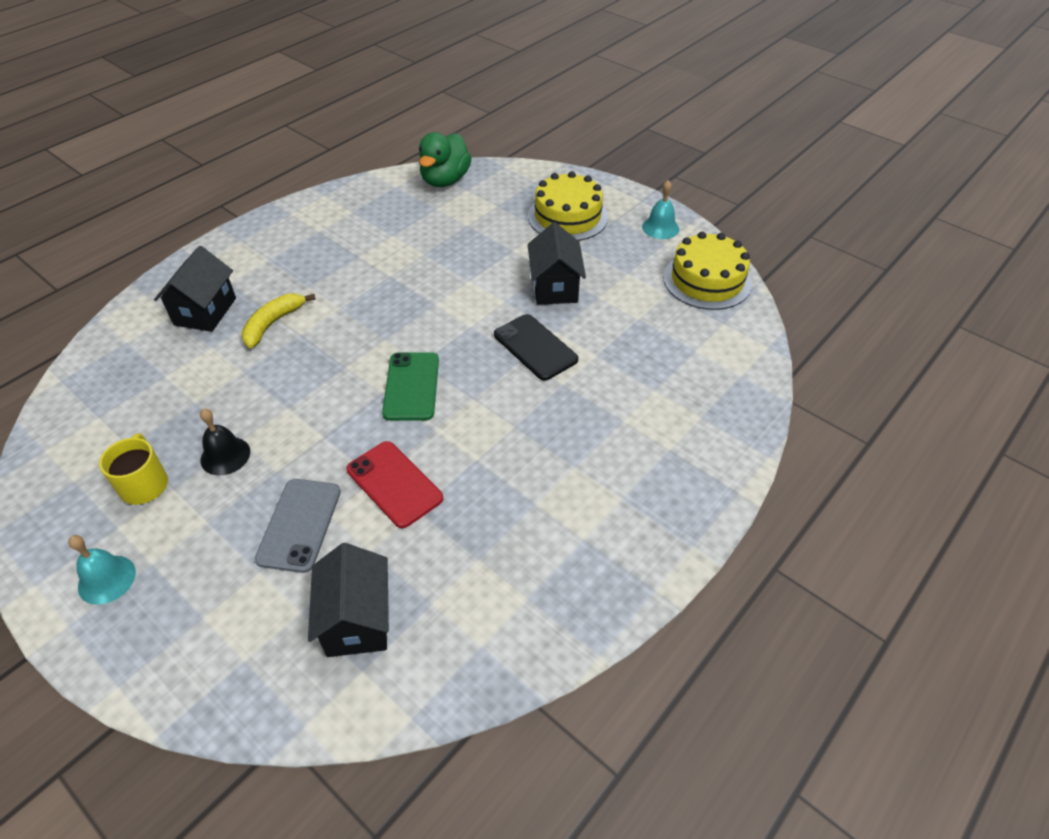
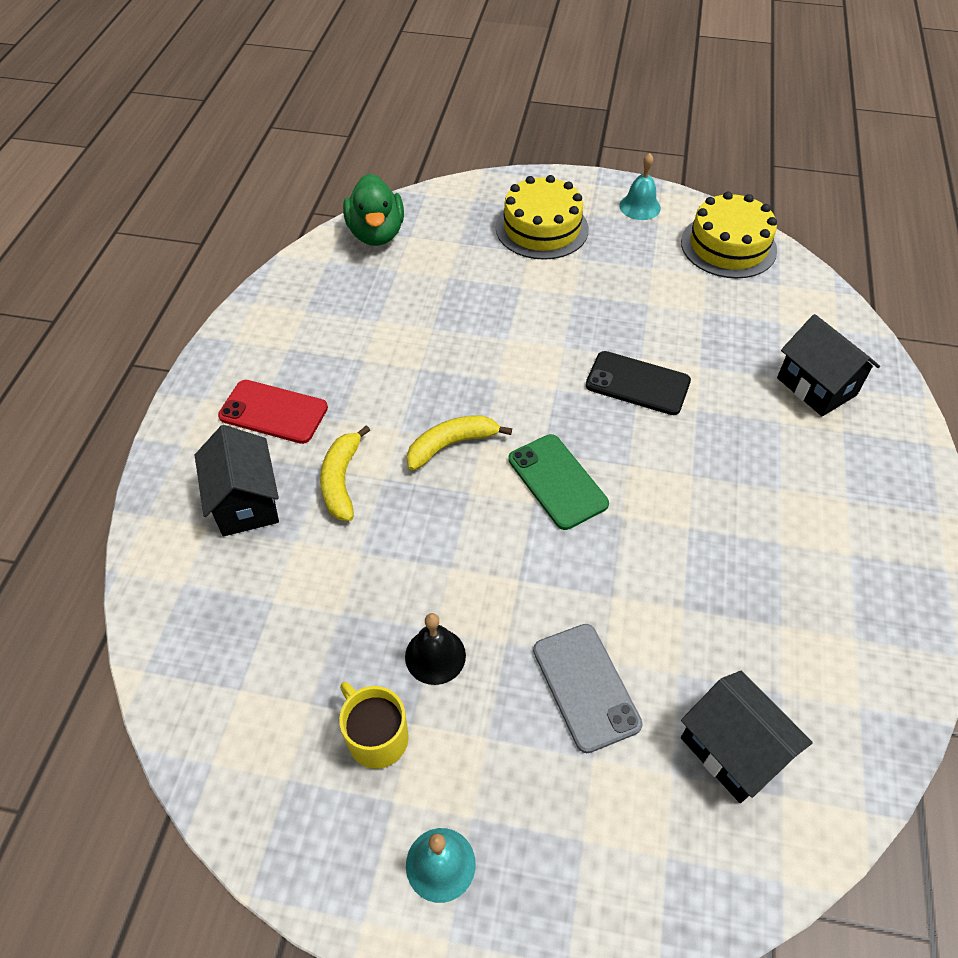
camera: 30 degrees left, 5 degrees up
(363, 332) = (451, 445): none -> yellow banana
(394, 484) = (637, 593): red phone -> red phone (273, 412)
(555, 287) = (598, 311): black house -> black house (816, 386)

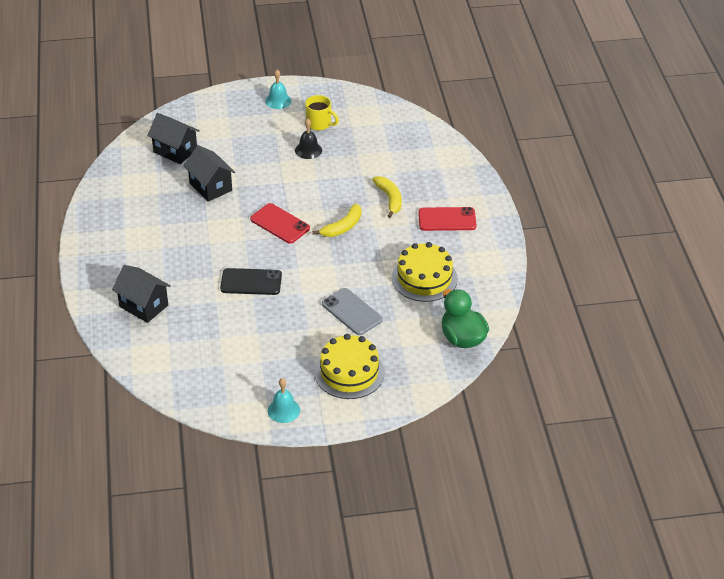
camera: 160 degrees right, 10 degrees down
(246, 502) = (429, 180): black house -> black house (210, 187)
(557, 481) = (280, 224): green phone -> red phone
(586, 686) = (240, 155): grey phone -> grey phone (351, 312)
(728, 246) = (210, 392): yellow cake -> yellow cake (424, 278)

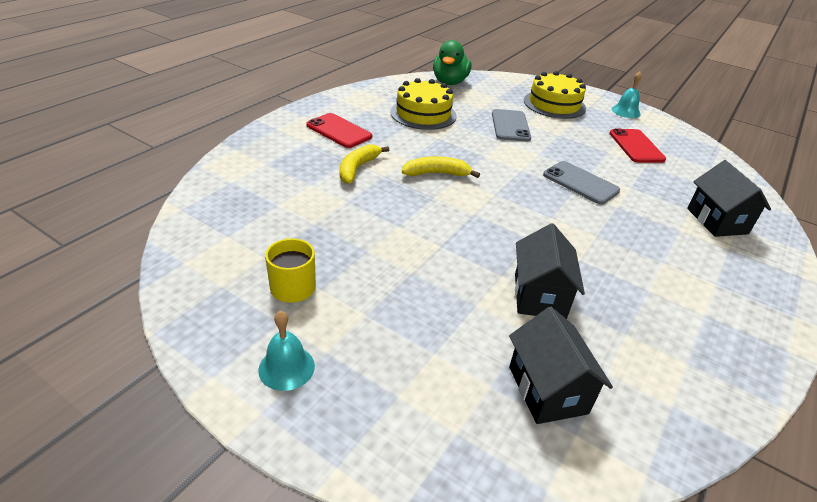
camera: 140 degrees left, 5 degrees down
(251, 282) = (580, 183): black phone -> grey phone
(280, 224) = (496, 209): red phone -> red phone (636, 146)
(308, 150) = (359, 262): black bell -> none

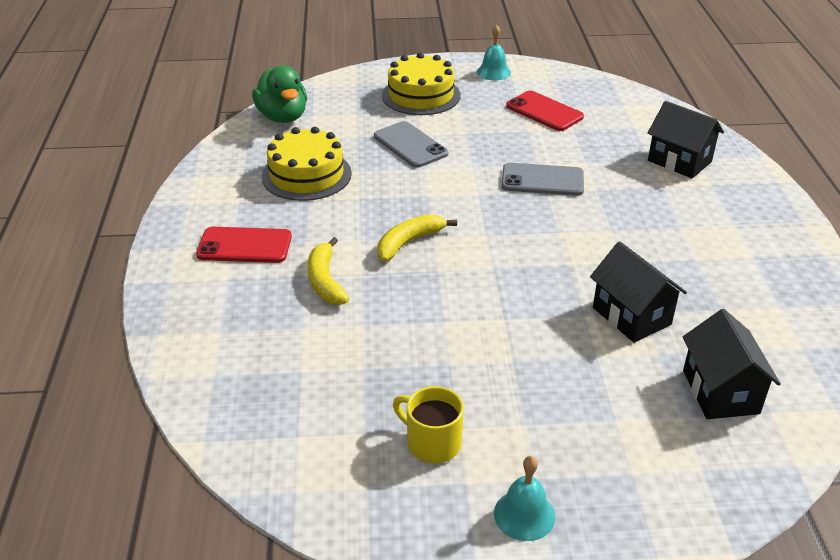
camera: 35 degrees left, 0 degrees up
(547, 390) = (720, 392): black house -> black house turned 45 degrees clockwise

